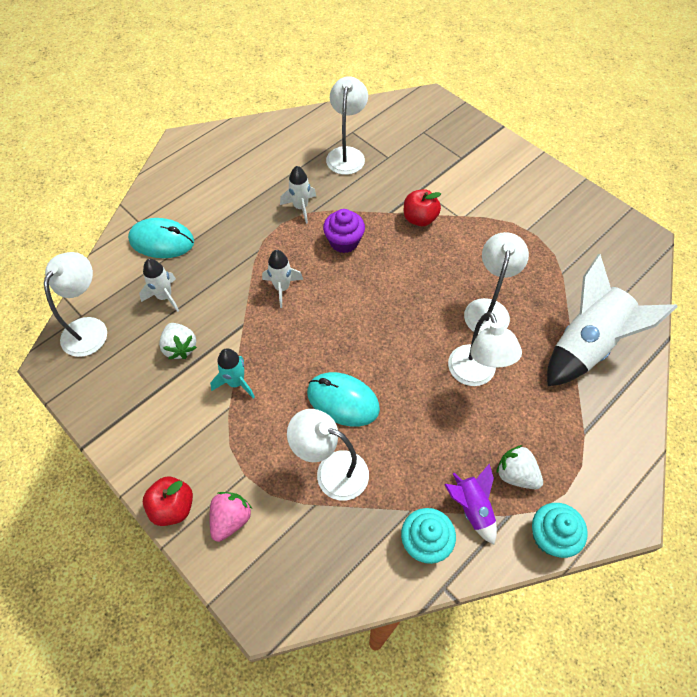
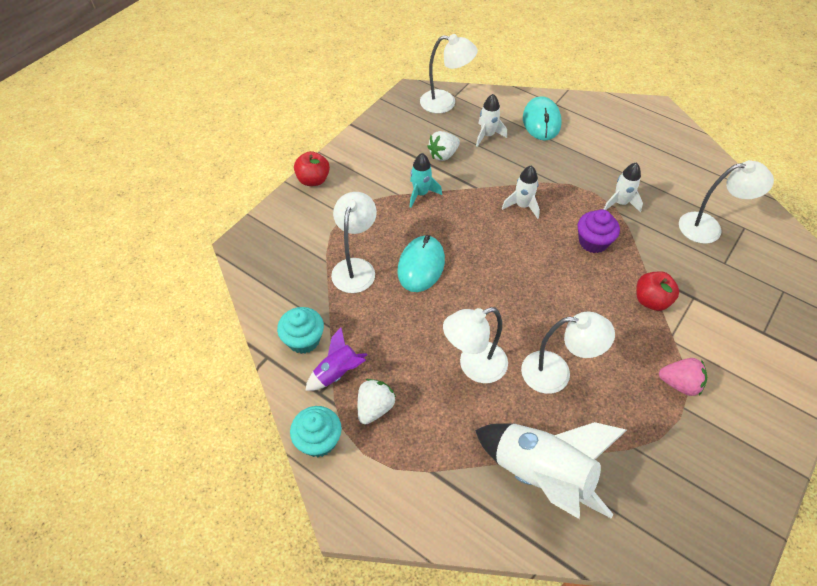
camera: 80 degrees right, 5 degrees down
(231, 519) = (308, 213): pink strawberry -> pink strawberry (679, 384)

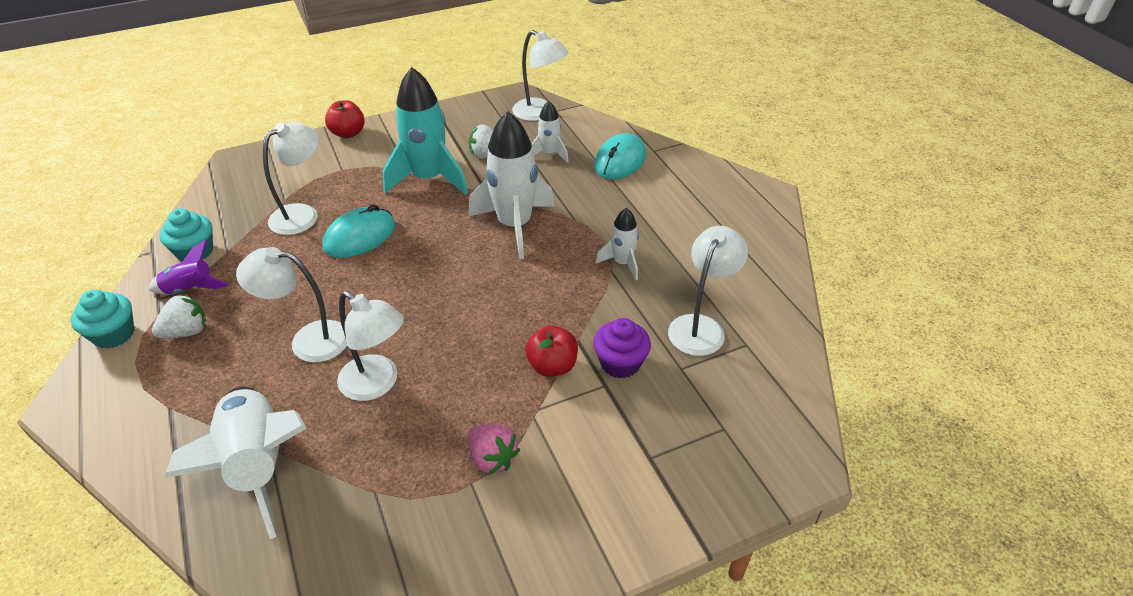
camera: 30 degrees right, 10 degrees down
(421, 194) = (428, 179): turquoise rocket -> turquoise rocket, size x1.95
(522, 206) = (514, 225): white rocket -> white rocket, size x1.95
(593, 242) = (551, 286): purple cupcake -> purple cupcake (620, 363)
(709, 227) = (701, 326): white lamp -> white lamp turned 90 degrees counterclockwise

